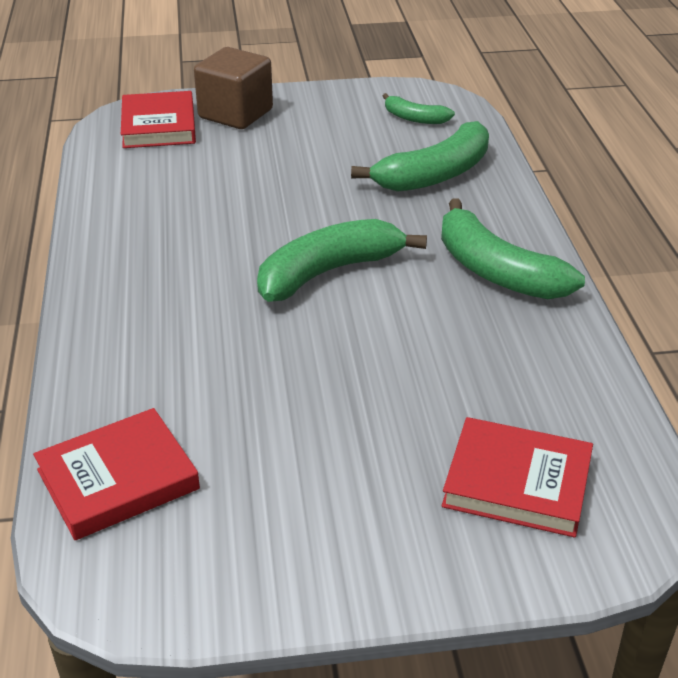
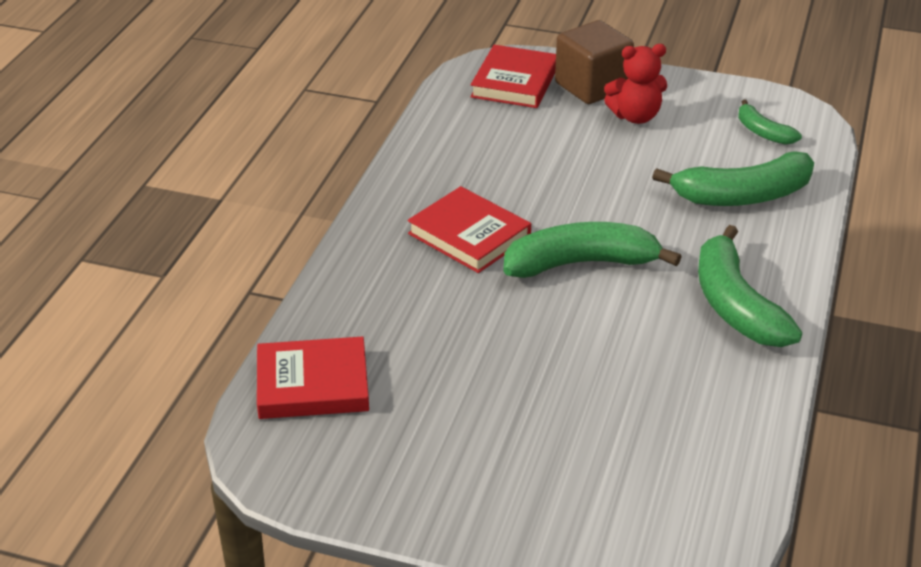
camera: 25 degrees right, 0 degrees up
(293, 130) = (635, 116): none -> red teddy bear
(517, 483) = (622, 490): red book -> red book (469, 235)

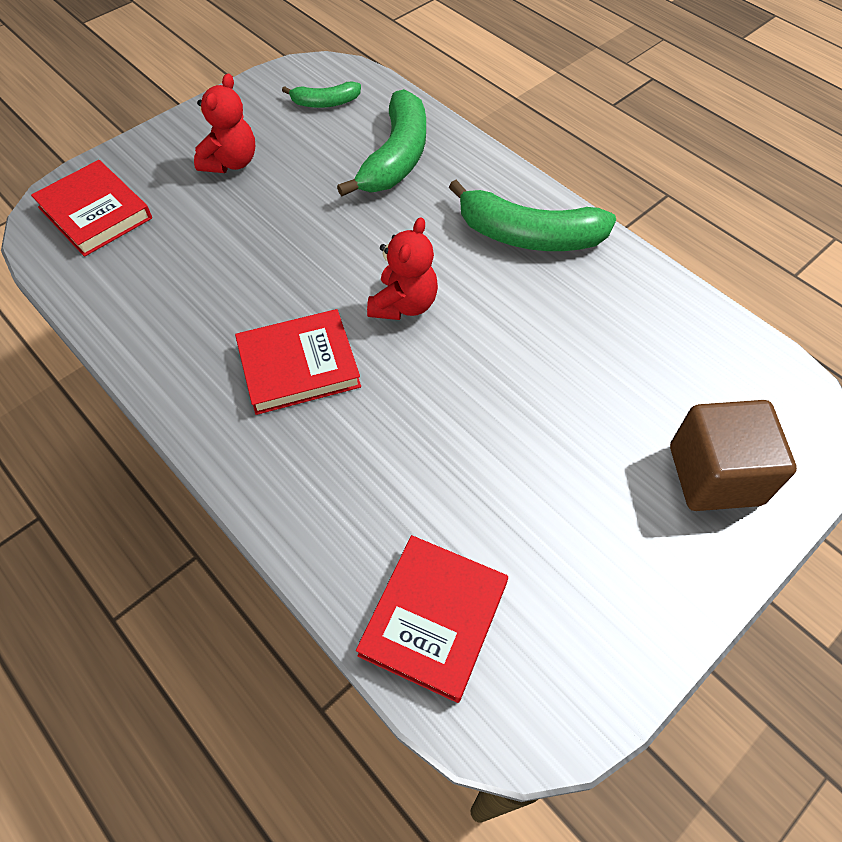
camera: 60 degrees left, 20 degrees up
(581, 263) = (404, 304): green banana -> red teddy bear
(592, 86) = (159, 166): brown cube -> brown cube (715, 475)

